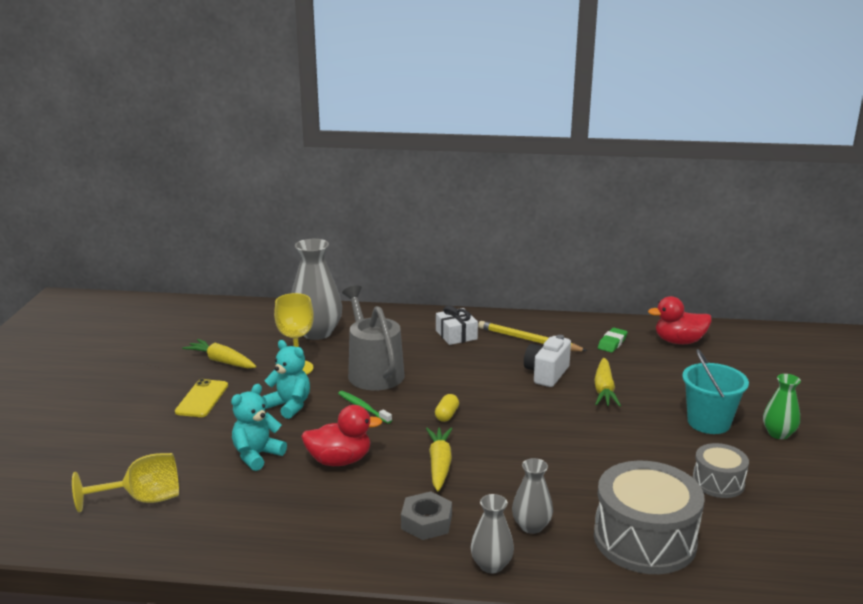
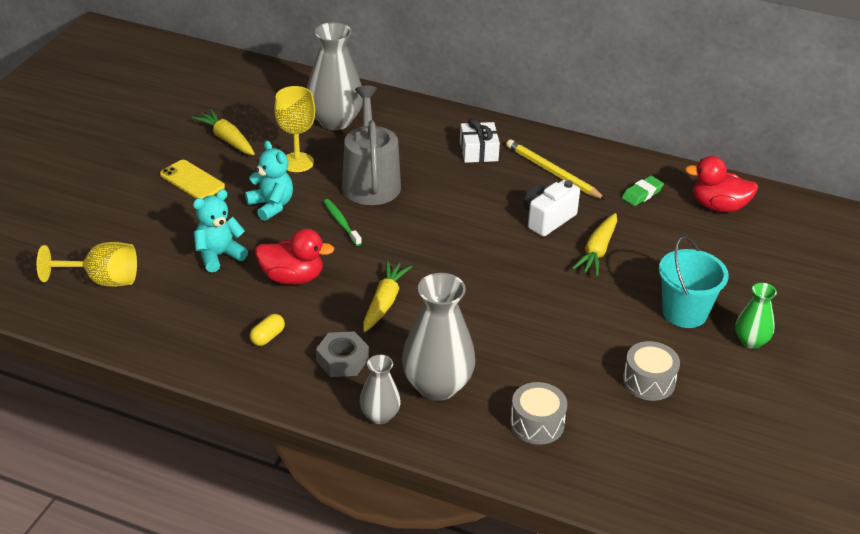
camera: 15 degrees right, 15 degrees up
(202, 399) = (192, 180): yellow phone -> yellow phone turned 75 degrees counterclockwise
(446, 415) = (419, 248): yellow capsule -> yellow capsule (267, 337)
(531, 526) = (437, 386): grey vase -> grey vase, size x1.82
(644, 539) = (537, 424): grey drum -> grey drum, size x0.55

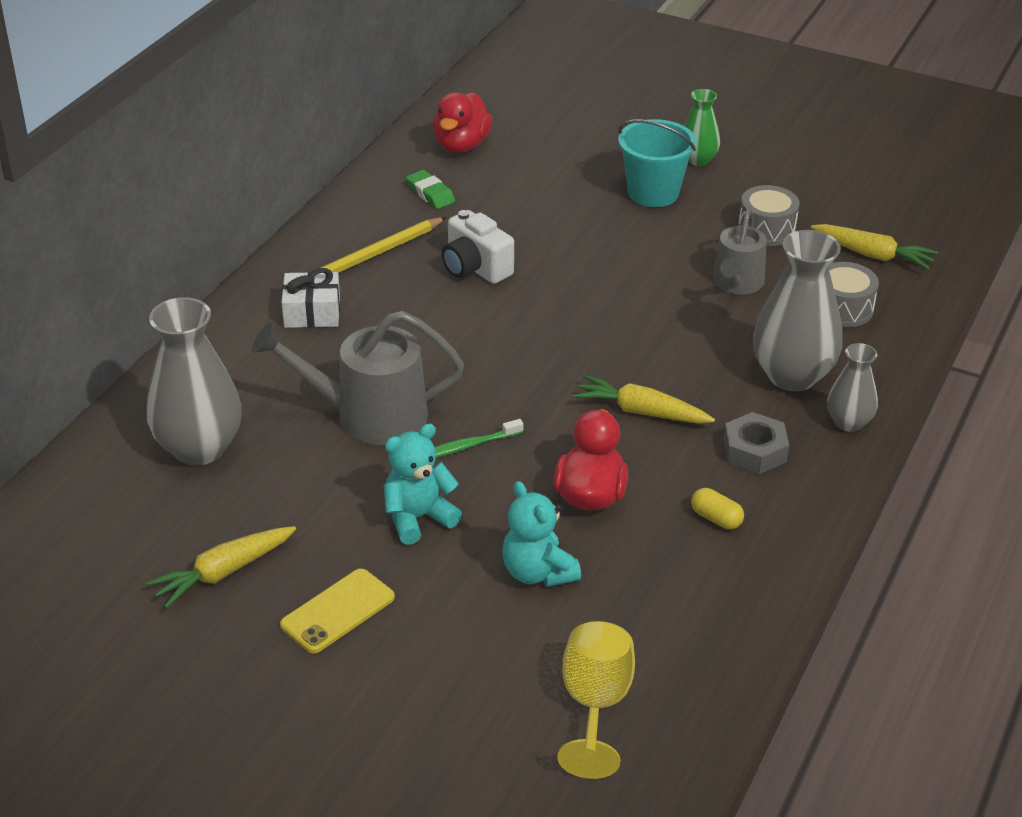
camera: 85 degrees left, 0 degrees up
(297, 162) = (307, 490): yellow goblet -> none
(560, 359) = (737, 283): none -> grey watering can
(597, 251) = (541, 238): yellow carrot -> yellow carrot (872, 255)

